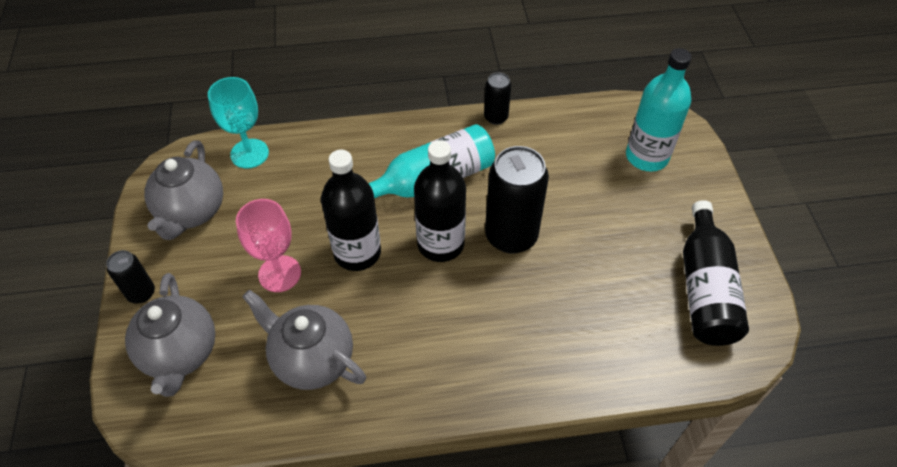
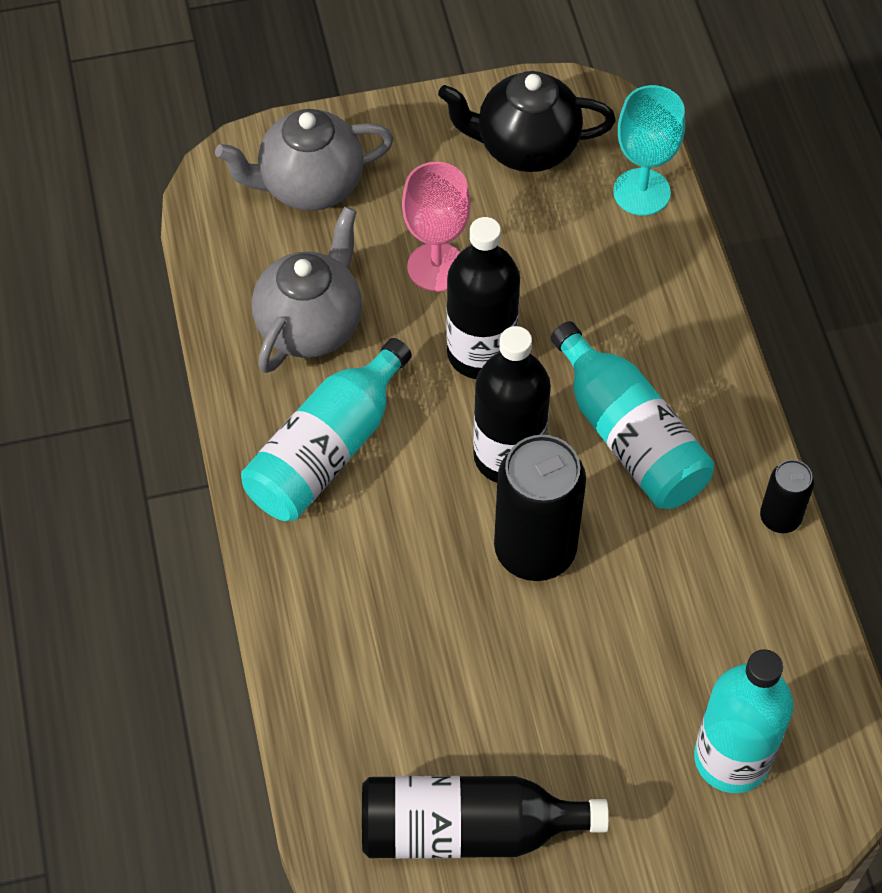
camera: 85 degrees right, 5 degrees up
(141, 293) = (391, 125): black can -> none
(191, 212) = (525, 147): grey teapot -> black teapot
(423, 354) = (327, 450): none -> turquoise bottle

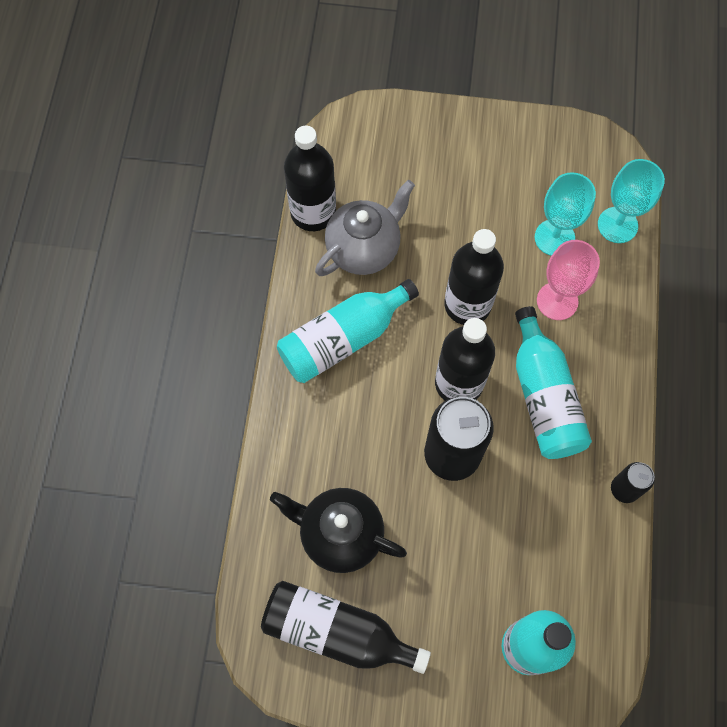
camera: 20 degrees right, 10 degrees up
(220, 299) = (313, 212): none -> black bottle
(310, 186) = (399, 151): grey teapot -> none
(436, 267) = (460, 234): pink goblet -> pink goblet (557, 301)
(525, 147) = (551, 168): black teapot -> black teapot (340, 534)
(564, 233) = (554, 238): none -> turquoise goblet

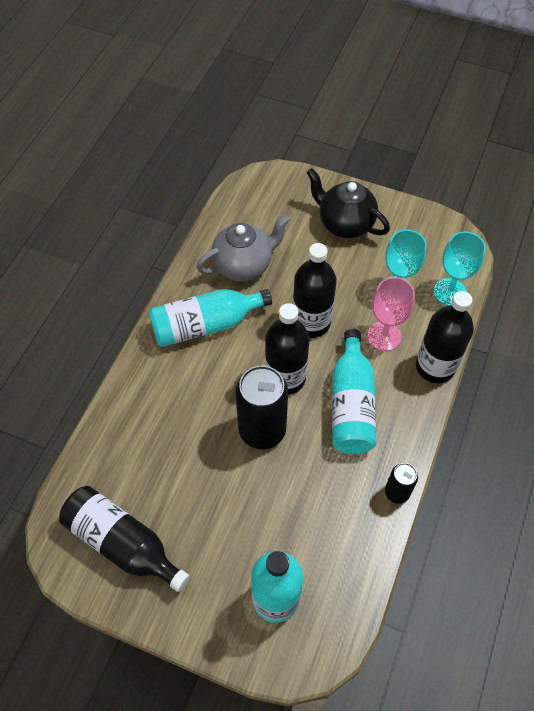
camera: 15 degrees right, 10 degrees down
(313, 212) = (214, 232): black bottle -> black bottle (435, 367)
(340, 534) = (152, 468): black teapot -> black teapot (345, 224)

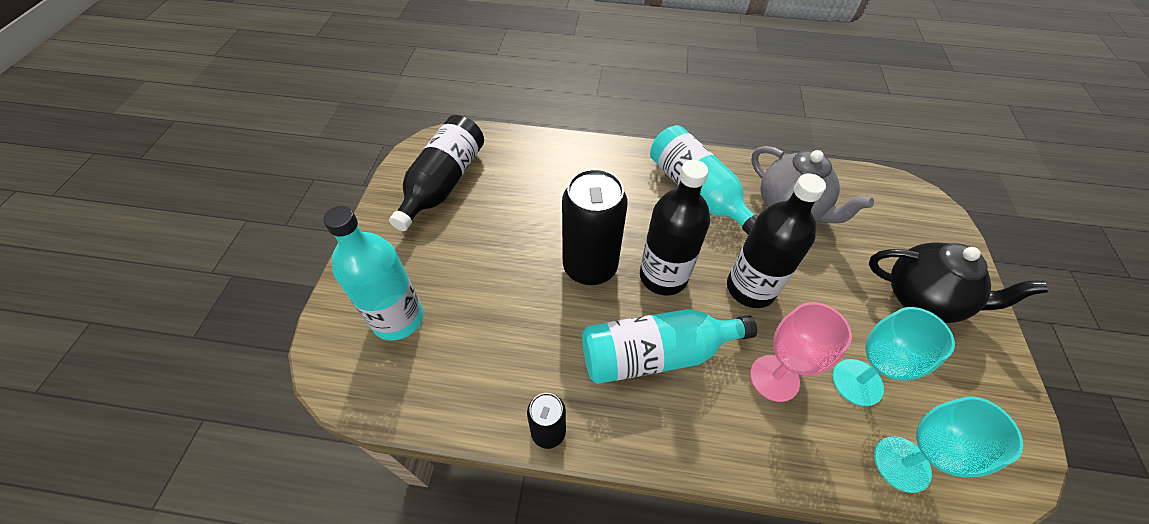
camera: 75 degrees right, 5 degrees down
(345, 224) = (922, 299): black teapot -> black teapot turned 90 degrees clockwise
(435, 367) = (758, 458): black bottle -> none

